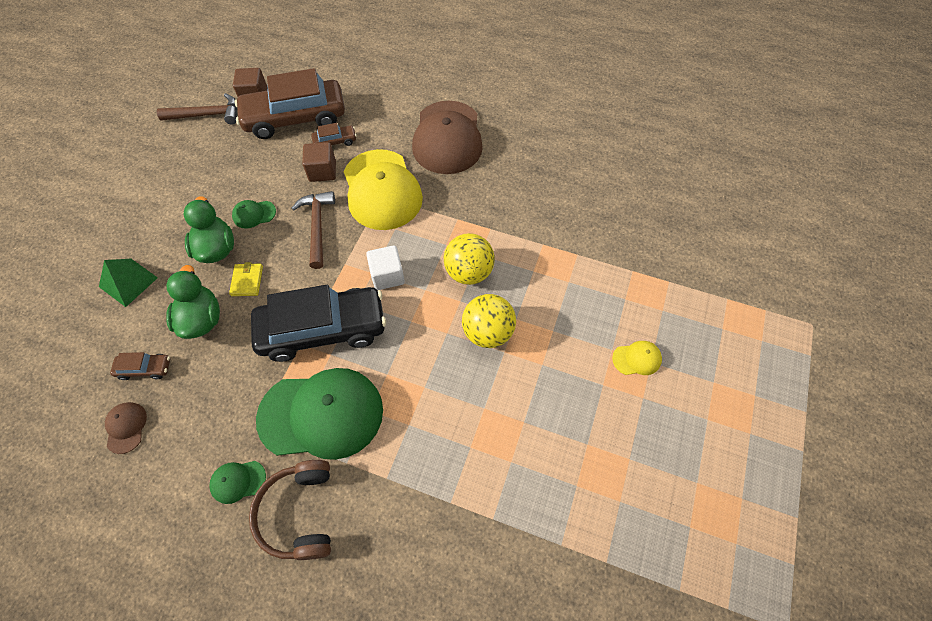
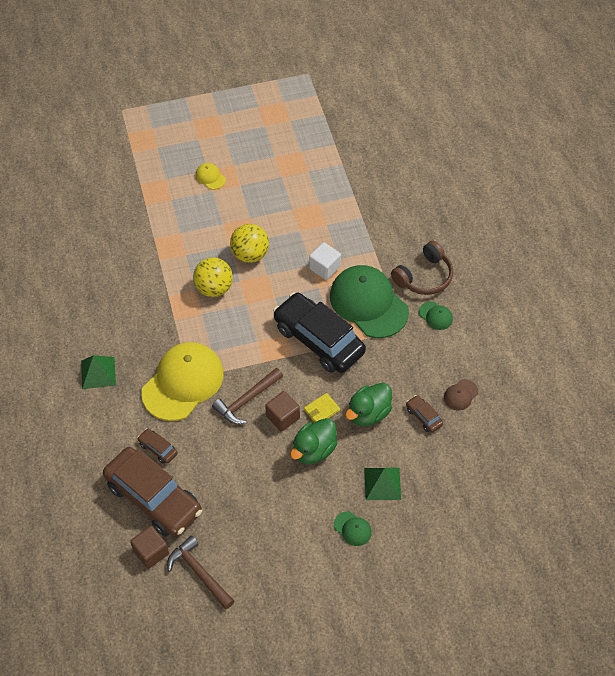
camera: 125 degrees left, 5 degrees down
(254, 214) = (268, 450): green cap -> green cap (352, 529)
(322, 171) = (194, 435): brown cube -> brown cube (283, 417)
(387, 275) = (252, 331): white cube -> white cube (324, 268)
(447, 138) = (98, 373): brown cap -> green pyramid

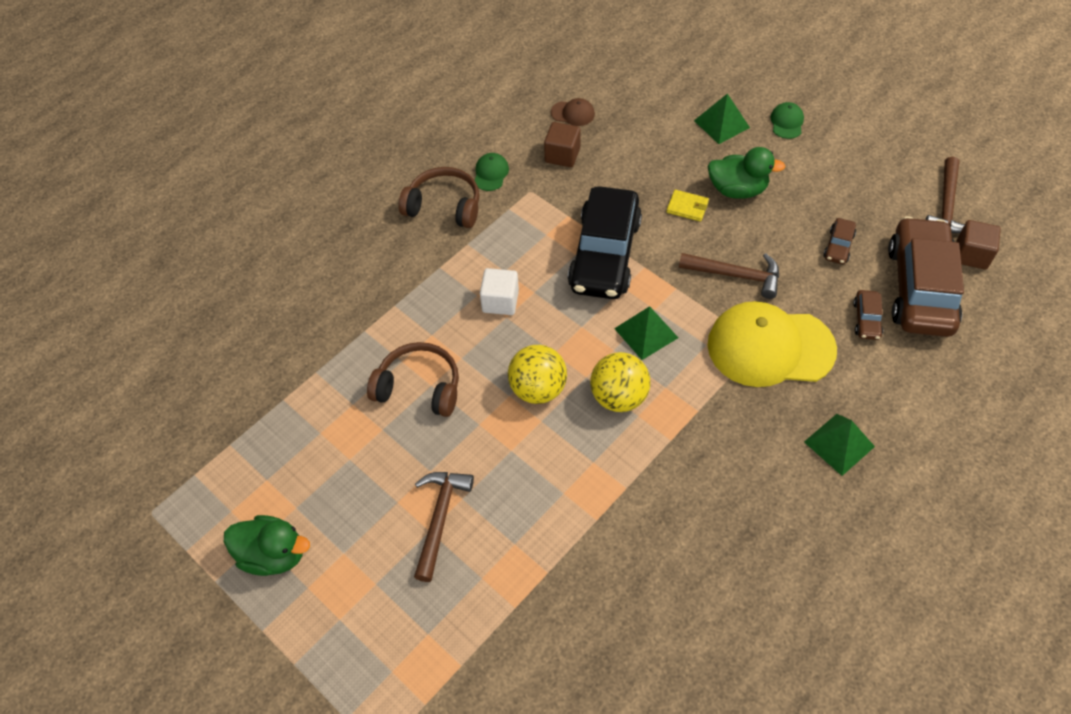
camera: 120 degrees left, 0 degrees up
(210, 177) = (440, 518): yellow cap -> brown hammer
(244, 326) = (646, 333): none -> green pyramid
(283, 417) = (725, 234): brown cube -> brown cube (562, 155)
(295, 203) = (419, 387): none -> brown headphones
(368, 303) = (519, 236): green cap -> none
(368, 413) = (657, 169): green duck -> green duck (273, 554)
(423, 417) = (622, 128): brown car -> brown car (838, 246)

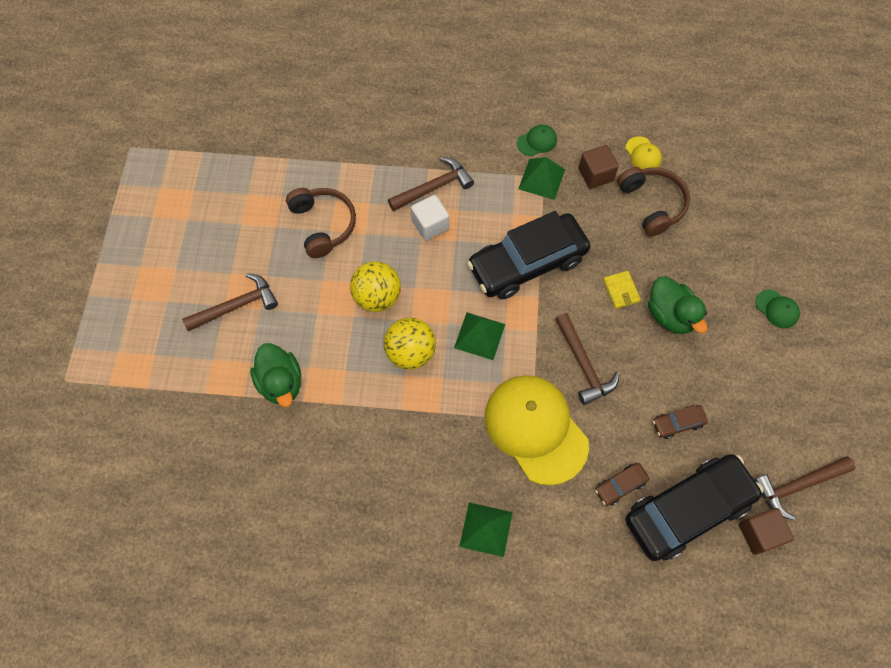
camera: 50 degrees right, 10 degrees up
(273, 554) = (148, 232): green duck -> green duck (281, 383)
(444, 206) = (482, 134): brown headphones -> brown headphones (652, 204)
(464, 274) = (434, 187): none -> brown hammer
(573, 113) = (643, 154): brown cap -> yellow cap
(721, 124) = (729, 262): green pyramid -> green pyramid (541, 179)
(787, 122) = (777, 309): green cap -> green cap turned 75 degrees clockwise
(919, 288) = (687, 510): brown car -> black car

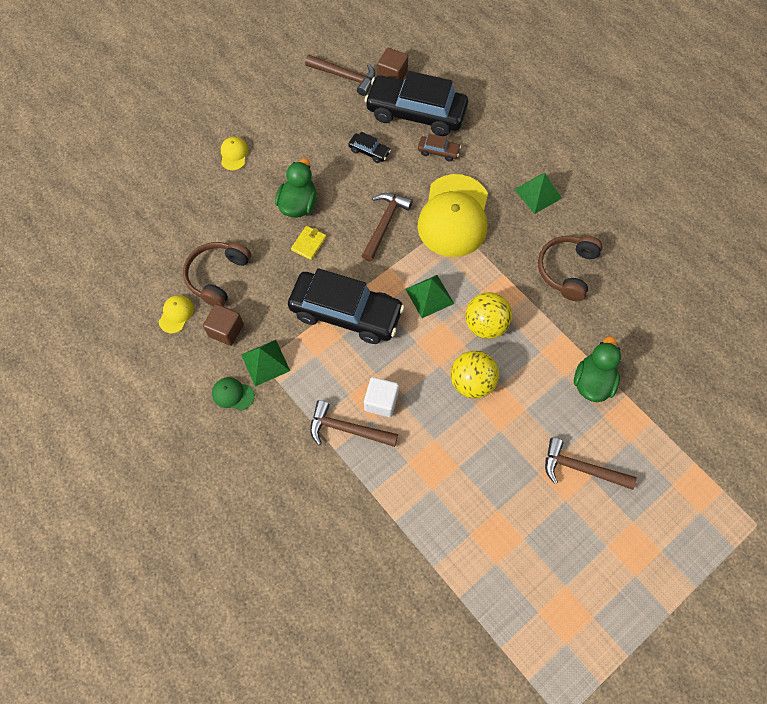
camera: 135 degrees left, 0 degrees up
(323, 225) = (460, 476): brown headphones -> brown headphones (567, 270)
(677, 423) = (369, 151): brown car -> black car
(777, 309) = (234, 154): green cap -> yellow cap

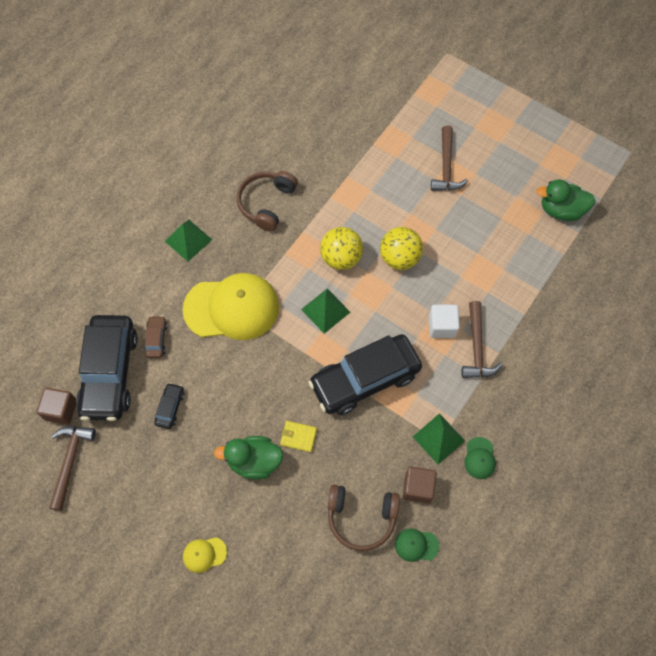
camera: 105 degrees left, 0 degrees up
(176, 314) = (416, 545): yellow cap -> green cap
(346, 313) = (365, 379): black car -> black car turned 120 degrees counterclockwise
(384, 224) = (256, 369): brown hammer -> none
(567, 270) = (266, 203): brown headphones -> brown headphones turned 105 degrees clockwise
(592, 382) = (369, 169): green duck -> green duck (561, 210)

